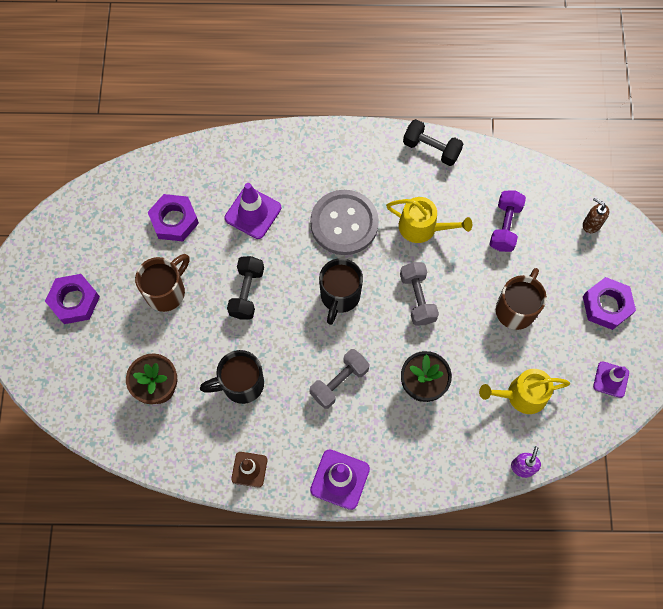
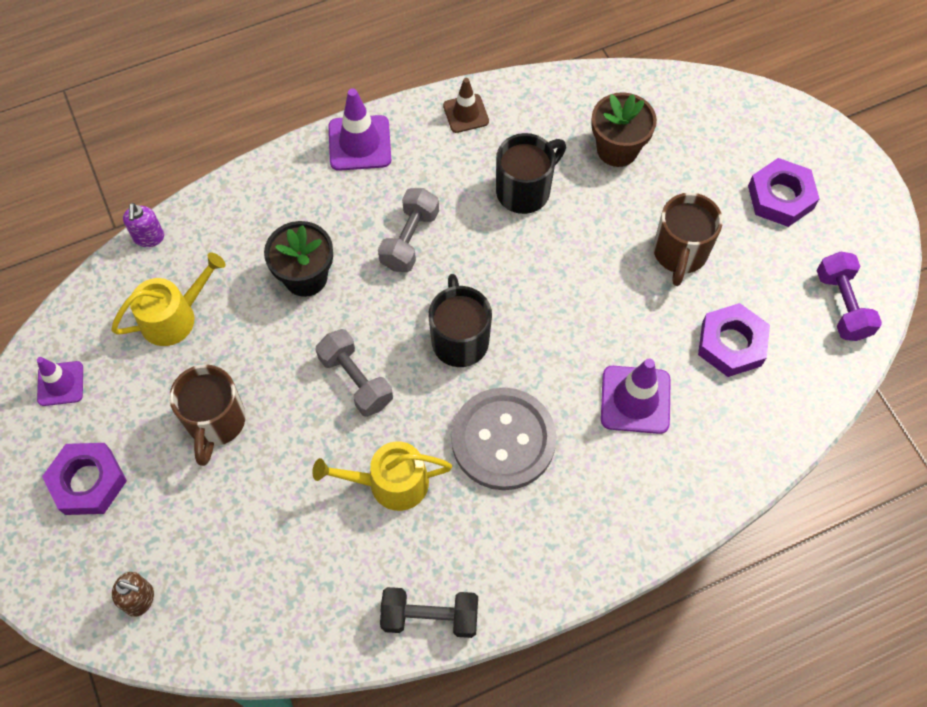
camera: 155 degrees right, 5 degrees down
(247, 292) = (580, 294): black dumbbell -> none
(505, 226) = (271, 537): purple dumbbell -> purple dumbbell (842, 305)

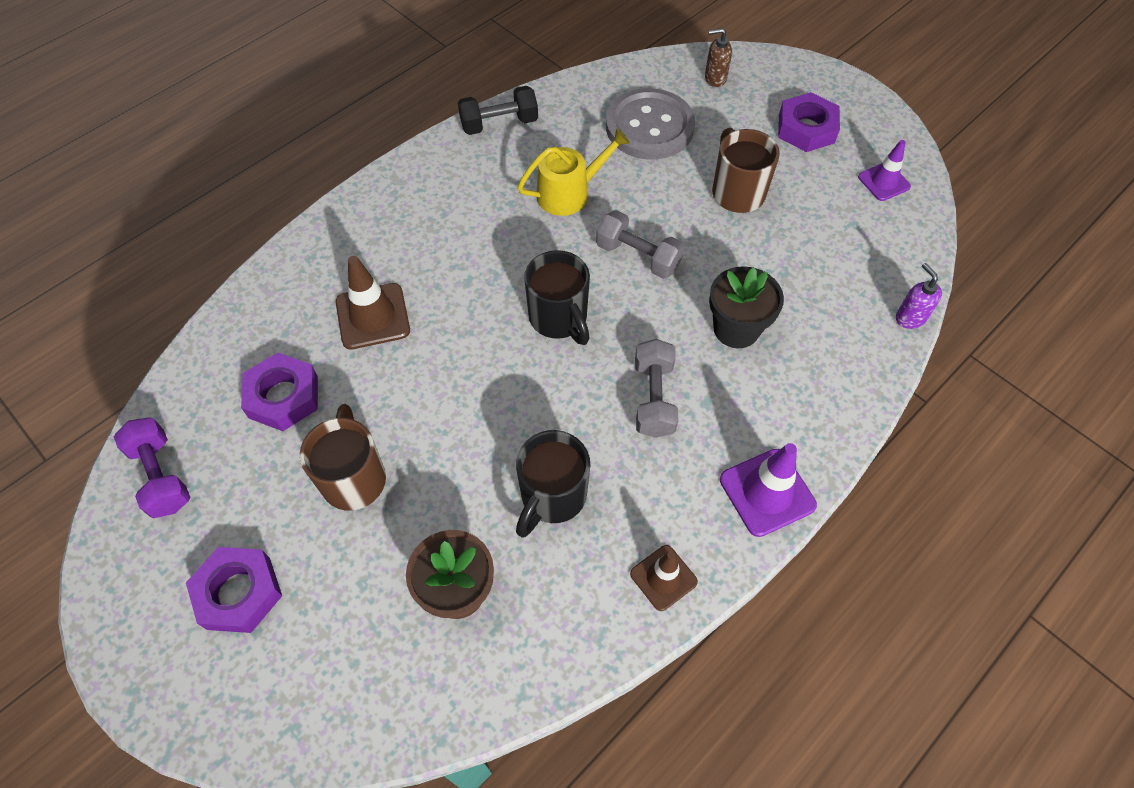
camera: 160 degrees right, 5 degrees down
(174, 317) = (831, 258): yellow watering can -> none
(503, 440) = (486, 249): grey button -> grey button (649, 127)
(635, 400) = (373, 316): purple traffic cone -> brown traffic cone

